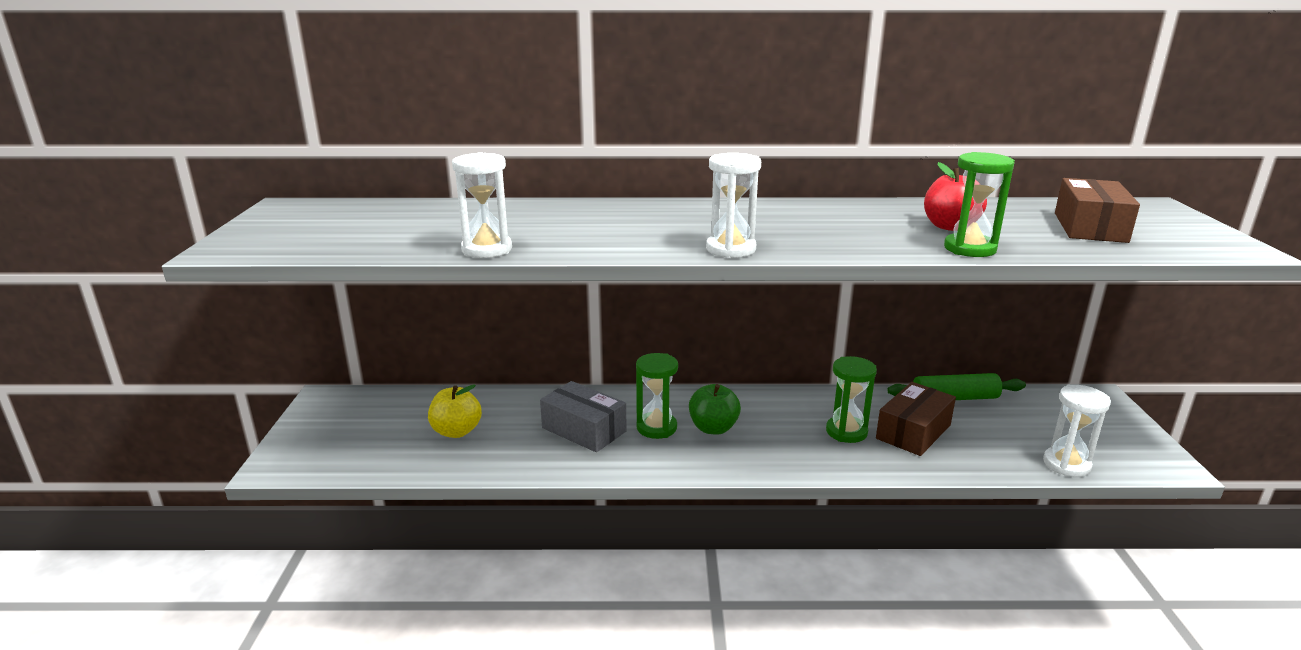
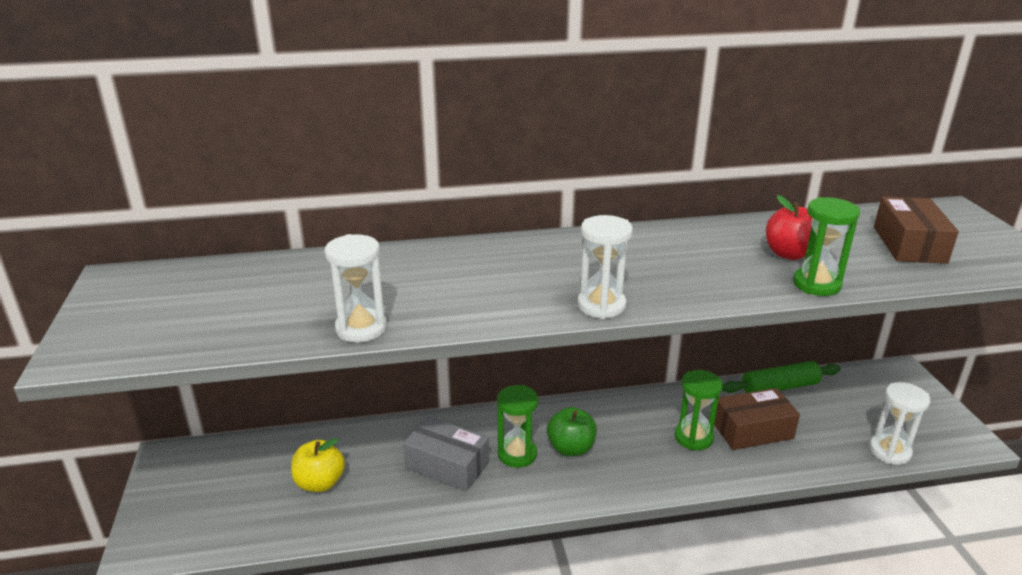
camera: 10 degrees left, 5 degrees up
(913, 432) = (752, 430): brown box -> brown box turned 45 degrees clockwise

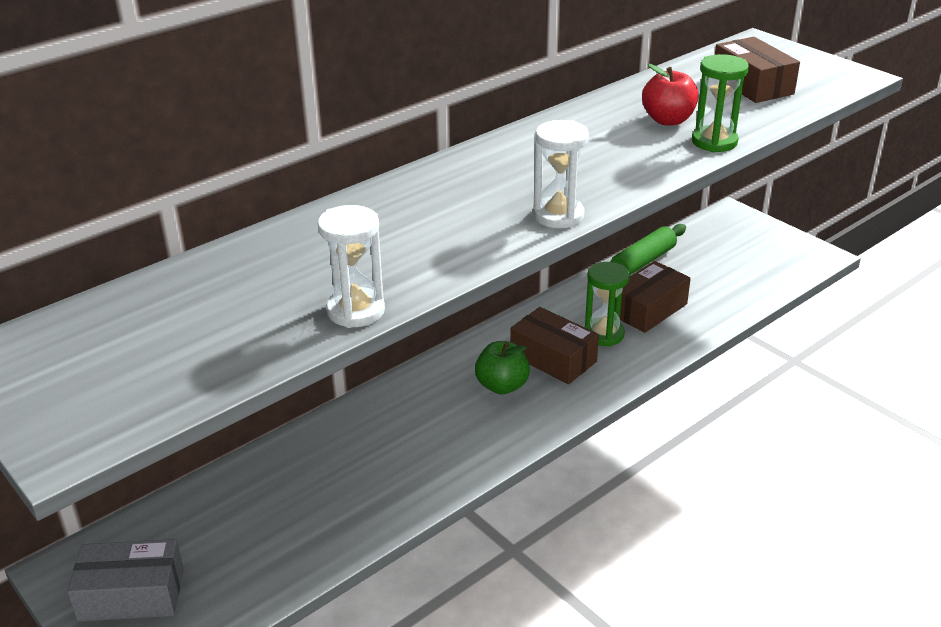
camera: 30 degrees left, 5 degrees up
(320, 483) = (274, 519): yellow apple -> none
(447, 465) = (395, 448): grey box -> grey box (131, 594)
(517, 454) = (455, 411): green hourglass -> none
(632, 441) = (553, 358): none -> brown box
(890, 451) = (767, 287): white hourglass -> none

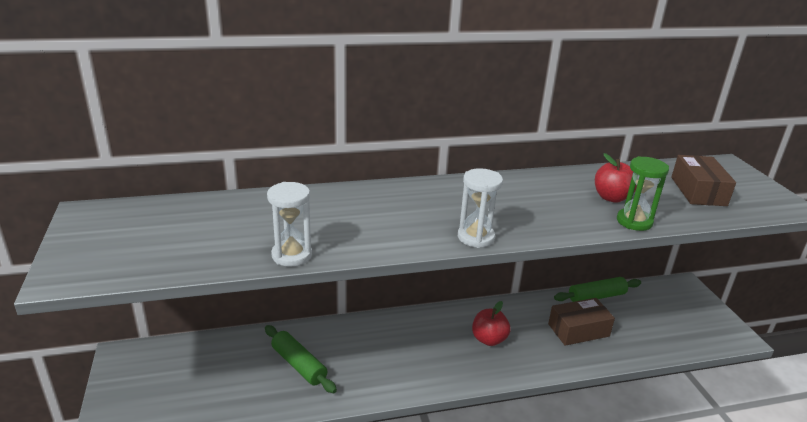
camera: 25 degrees right, 5 degrees down
(131, 594) = (141, 386): grey box -> none
(336, 480) = (299, 365): none -> green rolling pin
(502, 386) = (442, 345): green apple -> none
(553, 358) = (489, 339): brown box -> red apple
(604, 334) = (535, 336): green hourglass -> none

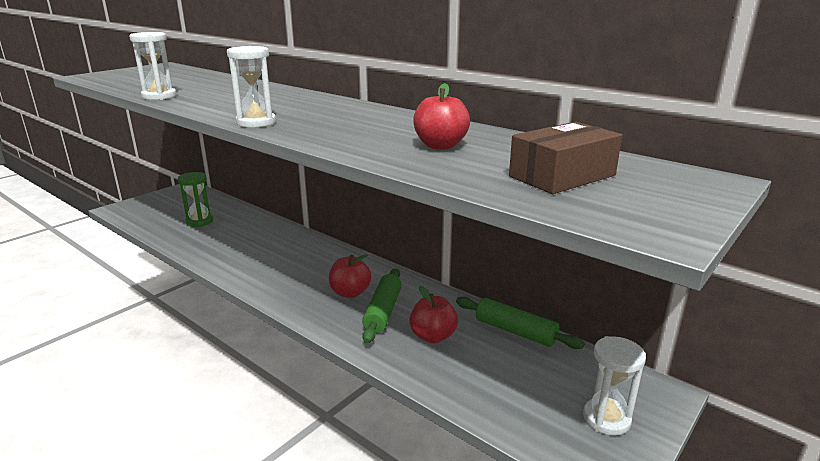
camera: 55 degrees right, 5 degrees down
(299, 365) = (228, 233): green rolling pin -> green rolling pin (383, 312)
(578, 330) = (433, 336): brown box -> red apple
(634, 222) = (397, 160): green hourglass -> green hourglass (199, 221)
(696, 313) = (606, 419): none -> white hourglass

